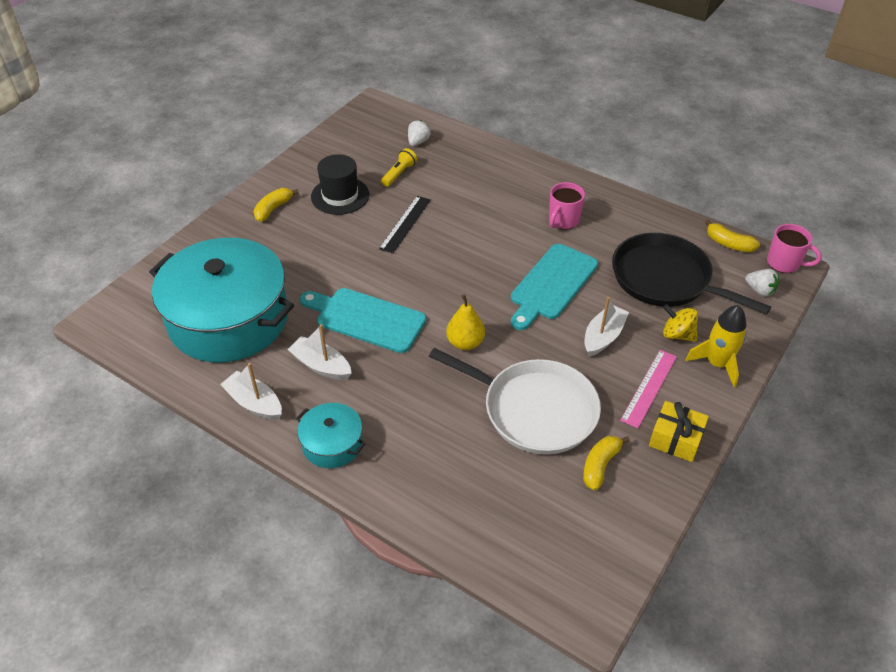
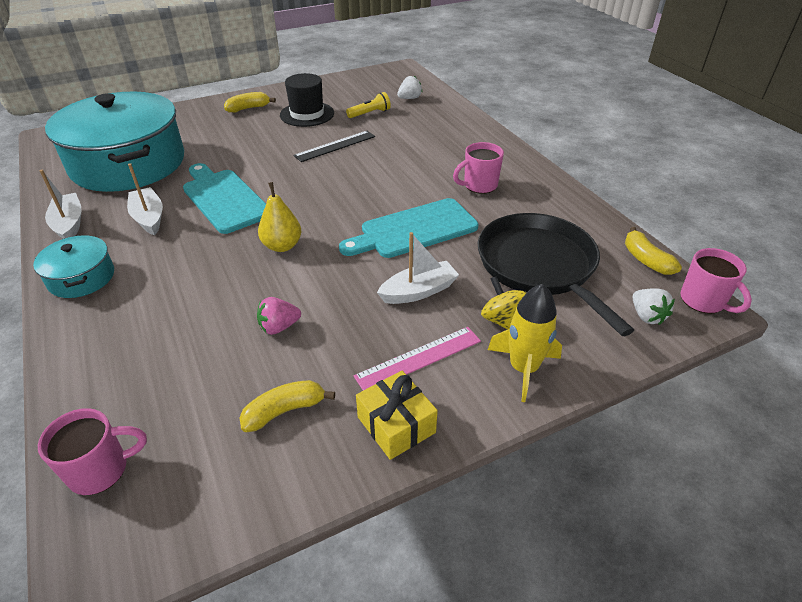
camera: 30 degrees right, 5 degrees down
(525, 562) = (101, 470): none -> pink mug
(534, 410) = (279, 327): white pan -> pink strawberry

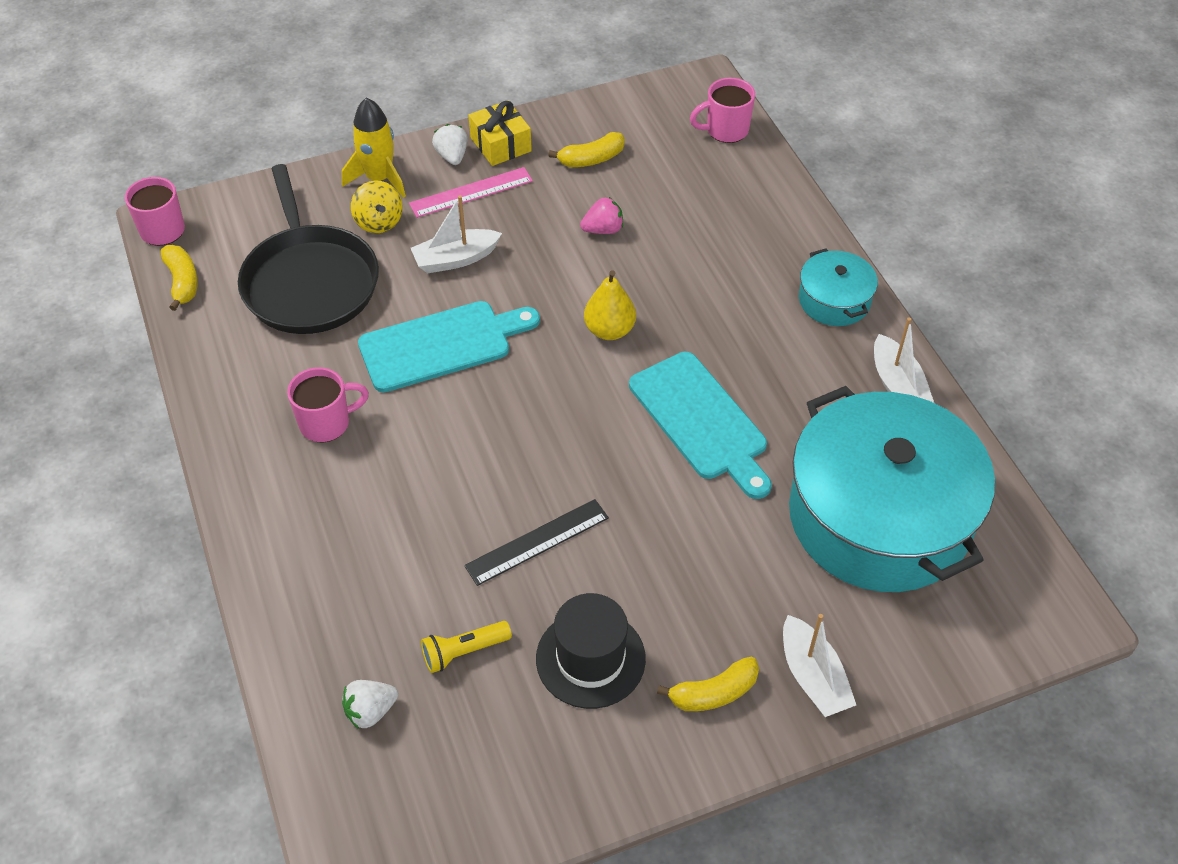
camera: 175 degrees left, 10 degrees up
(149, 218) = (795, 390): white boat -> white boat (813, 677)
(646, 316) = (233, 217): white strawberry -> white strawberry (452, 156)

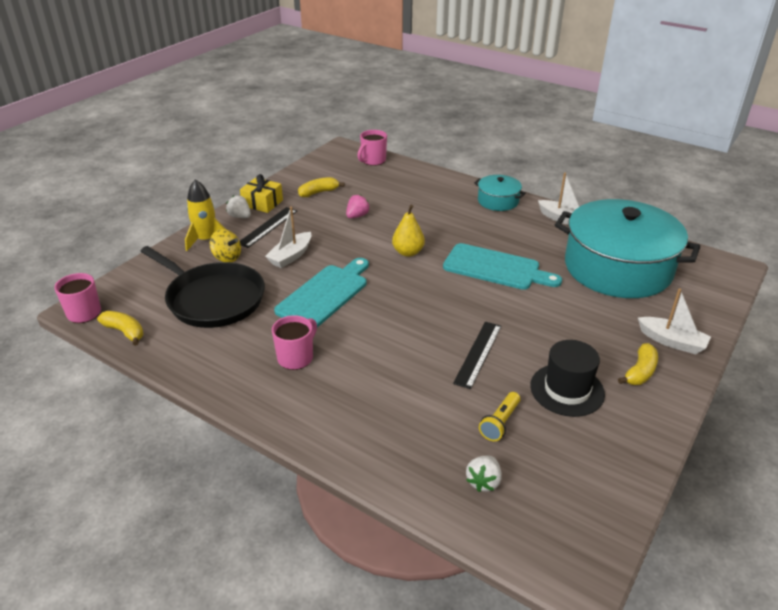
camera: 35 degrees left, 15 degrees down
(471, 192) = (268, 227): pink ruler -> black ruler
(591, 159) = (318, 192): yellow banana -> yellow banana turned 150 degrees counterclockwise

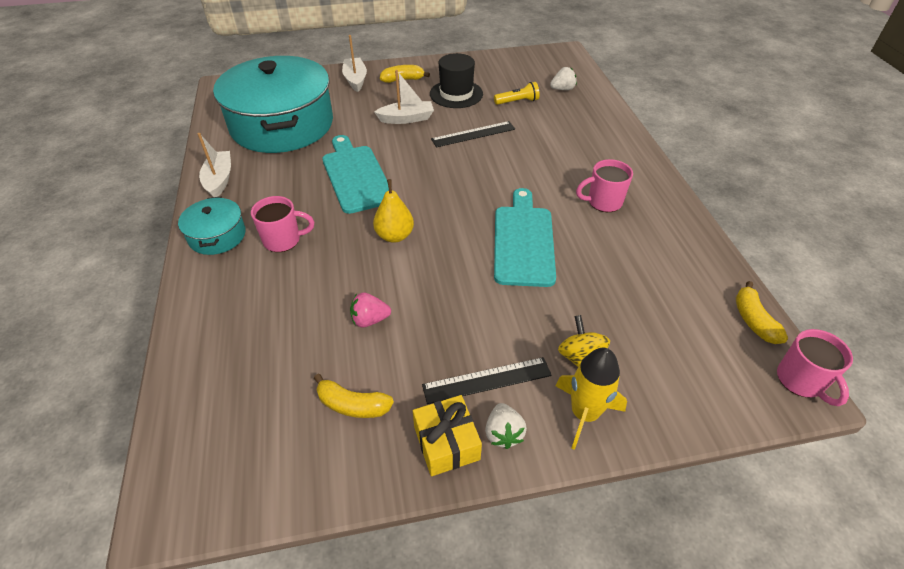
camera: 135 degrees left, 10 degrees up
(212, 299) = (636, 305): black pan -> none
(291, 256) = (507, 309): white boat -> white boat (406, 119)
(325, 294) = (523, 241): turquoise cutting board -> turquoise cutting board turned 105 degrees clockwise
(373, 161) = (191, 423): pink mug -> pink mug (283, 240)

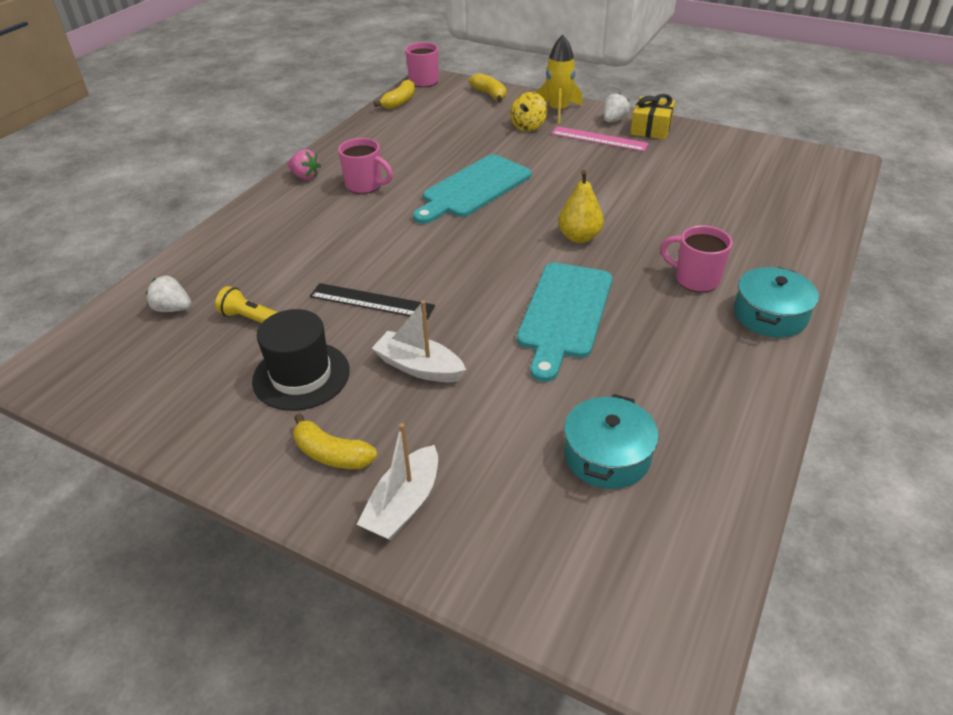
camera: 140 degrees left, 5 degrees down
(219, 180) = (748, 392): white boat -> none
(282, 125) = (607, 455): turquoise pot -> turquoise pot, size x0.45
(352, 405) = (699, 159): yellow banana -> yellow banana (490, 94)
(370, 320) = (653, 192): pink strawberry -> pink strawberry (305, 176)
(487, 380) = (599, 139): black ruler -> pink ruler

